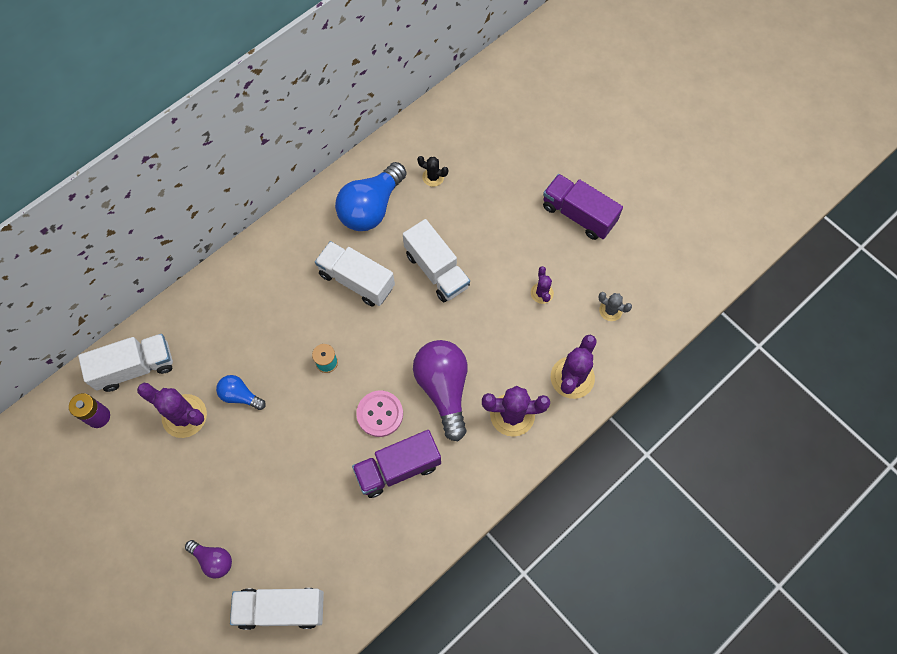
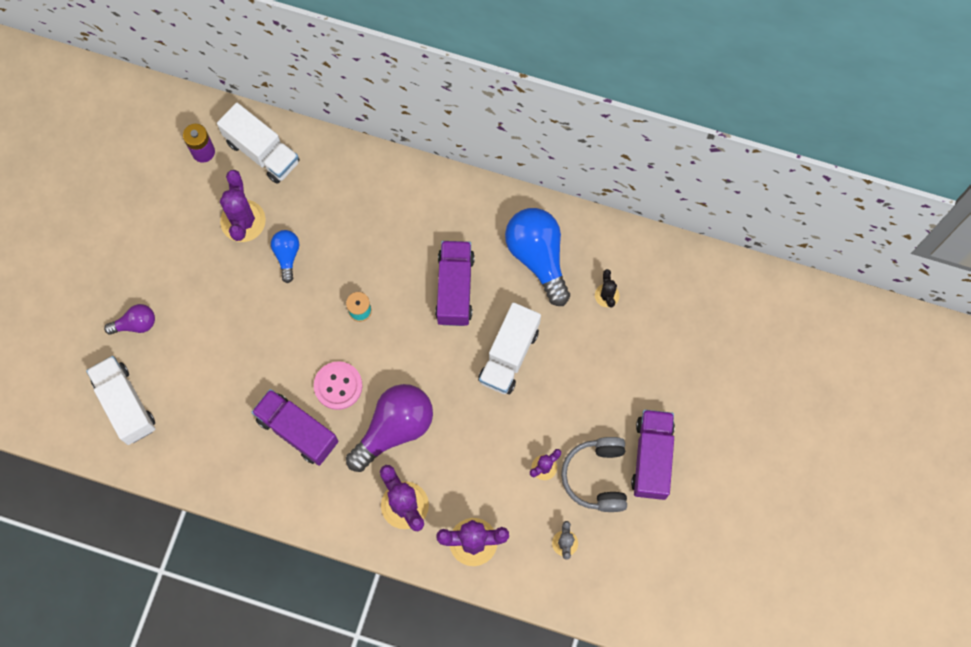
camera: 60 degrees right, 5 degrees up
(213, 560) = (135, 324): purple light bulb -> purple light bulb turned 105 degrees counterclockwise
(356, 280) = (455, 289): white truck -> purple truck
(371, 208) = (538, 257): blue light bulb -> blue light bulb turned 60 degrees clockwise
(571, 260) = (596, 477): none -> grey headphones

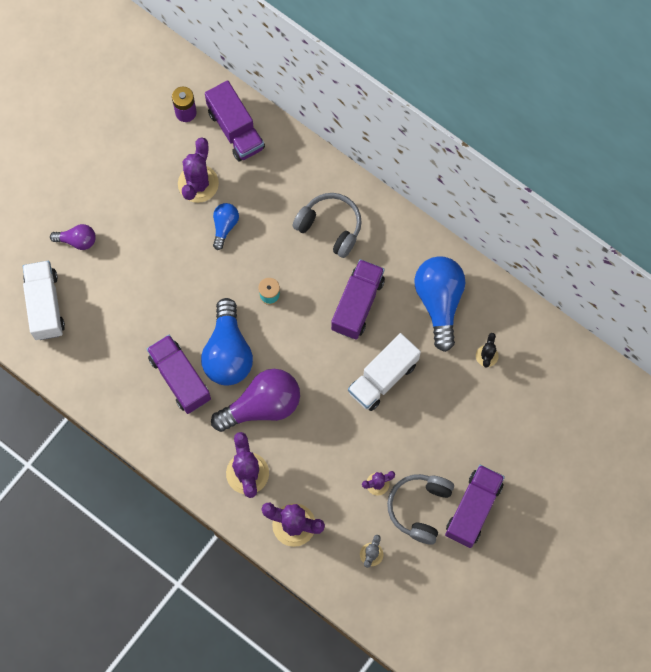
camera: 20 degrees right, 0 degrees up
(262, 152) = (235, 130): white truck -> purple truck
(338, 386) = (228, 352): pink button -> blue light bulb
(397, 219) = (330, 227): none -> grey headphones

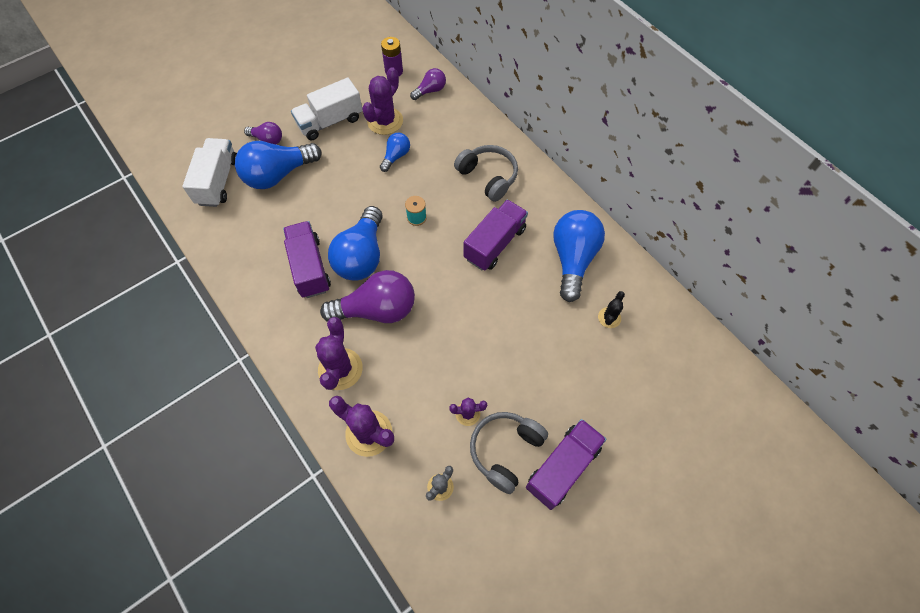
camera: 15 degrees right, 10 degrees down
(106, 281) = (278, 175): none -> blue light bulb
(235, 130) = (430, 91): purple truck -> purple light bulb
(383, 377) = (501, 313): white truck -> white truck (330, 121)

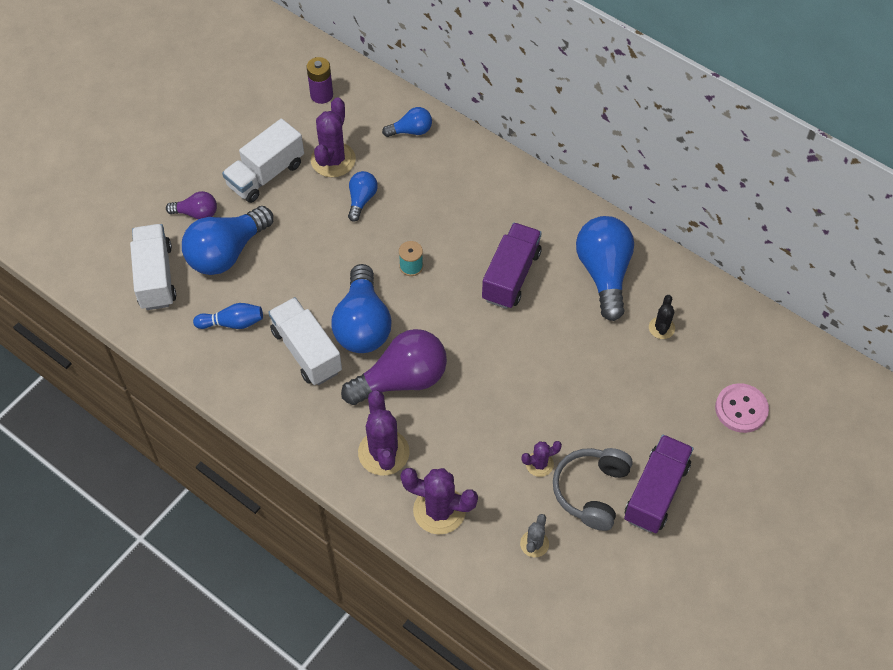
camera: 15 degrees left, 5 degrees down
(261, 231) = (232, 323): none -> blue bowling pin
(310, 267) = (306, 351): purple truck -> white truck
(430, 91) = (375, 110): purple light bulb -> none
(452, 111) = (411, 131): none -> blue light bulb
(488, 177) = (479, 201): grey headphones -> none
(661, 408) = (741, 409): none -> pink button

